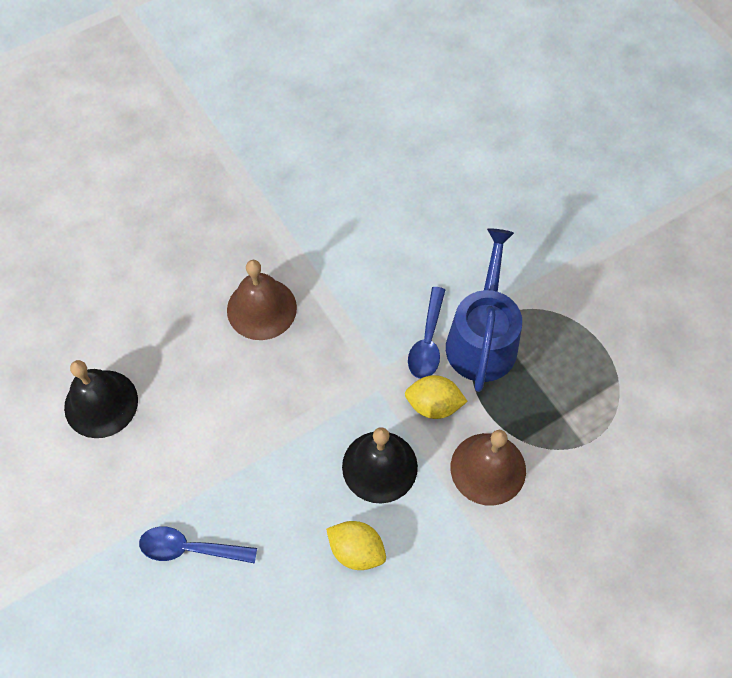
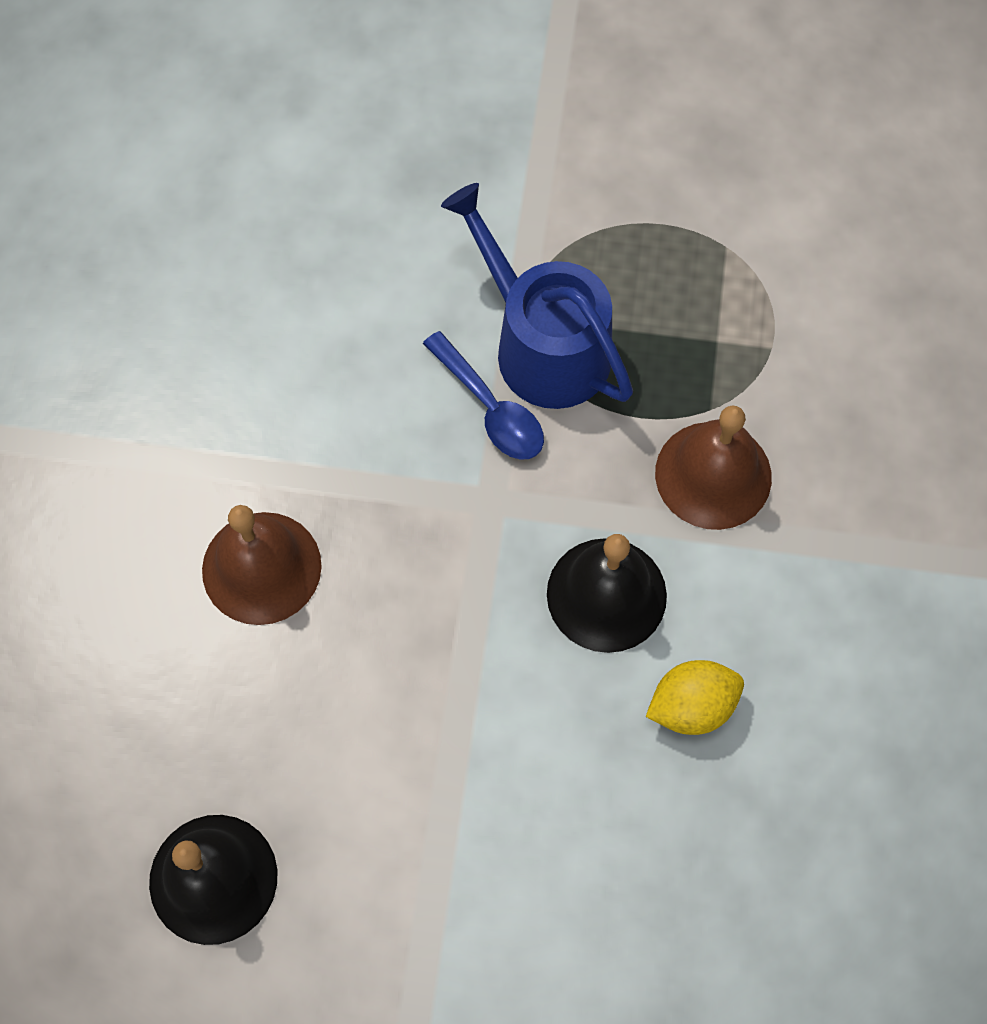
camera: 50 degrees left, 5 degrees up
(190, 549) = (522, 908): blue spoon -> none
(433, 405) = (580, 469): yellow lemon -> none

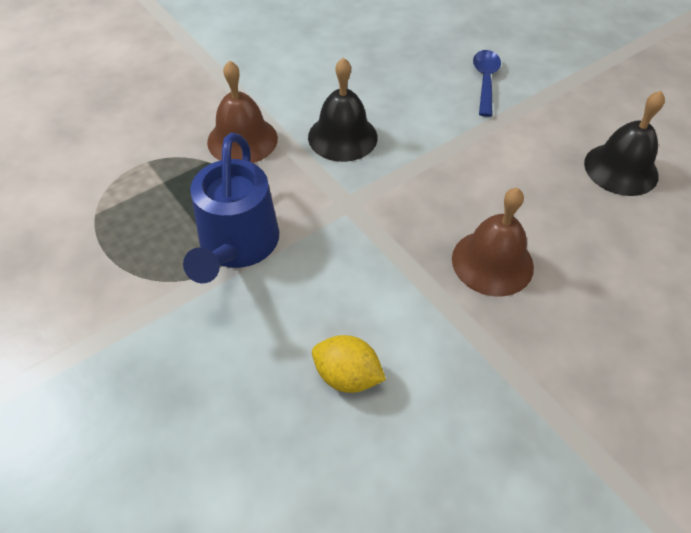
camera: 135 degrees left, 15 degrees down
(490, 408) = (299, 239): blue spoon -> blue spoon (485, 81)
(691, 706) = (357, 86): yellow lemon -> yellow lemon (347, 376)

